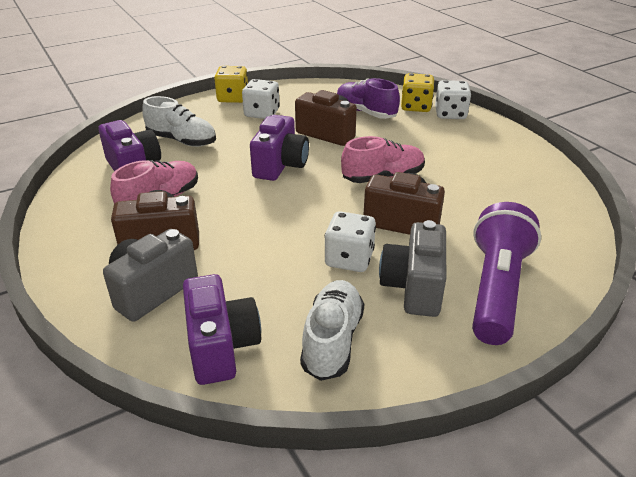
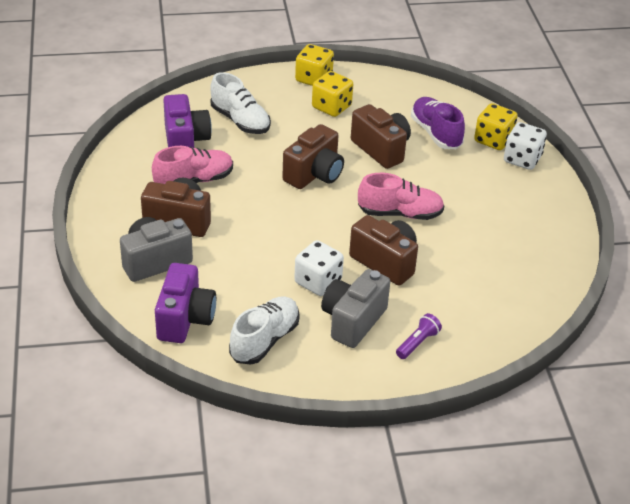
camera: 20 degrees right, 5 degrees up
(262, 113) = (331, 107): white dice -> yellow dice
(280, 165) = (314, 174): purple camera -> brown camera
(496, 289) = (417, 343): purple flashlight -> purple flashlight, size x0.42

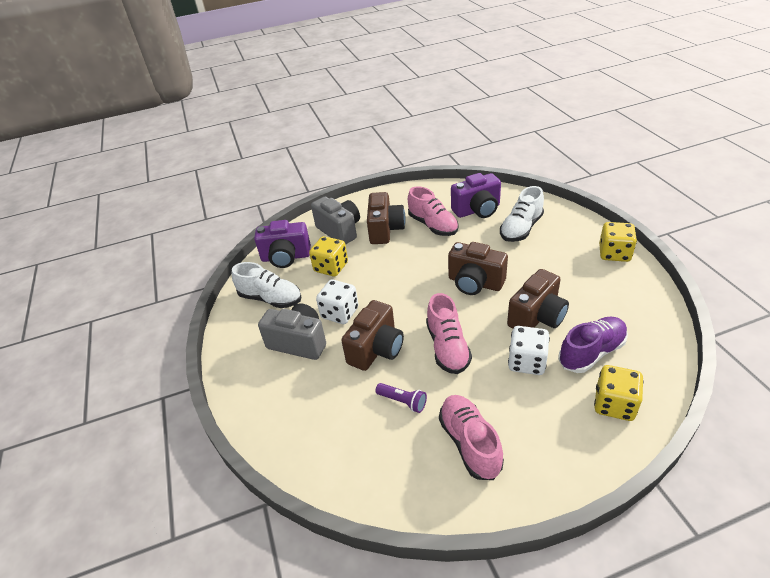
camera: 85 degrees right, 0 degrees up
(331, 107) = (579, 273): yellow dice -> yellow dice (331, 267)
(417, 343) = (279, 389): purple flashlight -> purple flashlight (403, 401)
(513, 225) = (469, 443): none -> pink shoe
(522, 159) = (595, 438): white dice -> white dice (526, 362)

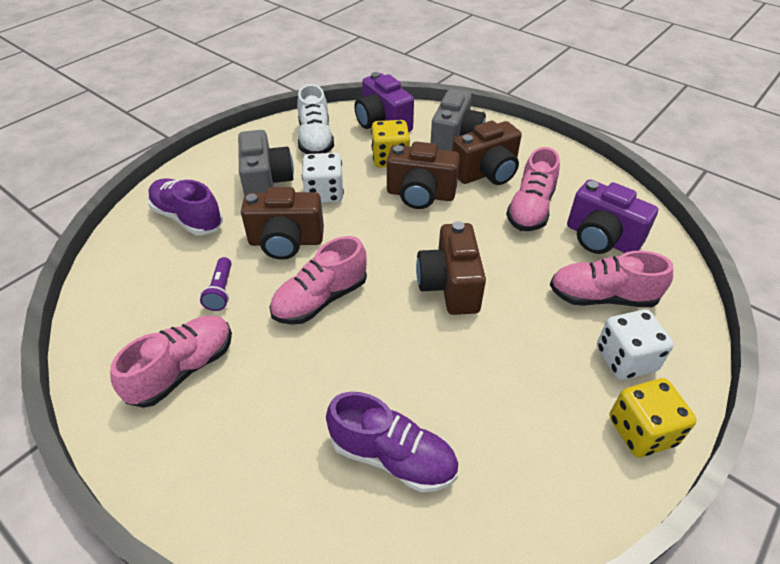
camera: 55 degrees right, 5 degrees up
(301, 403) = (188, 218): none -> purple shoe
(521, 228) = (602, 297): white shoe -> pink shoe
(526, 362) = (336, 385): white dice -> white dice (625, 359)
(537, 317) = (426, 371): brown camera -> brown camera (420, 195)
(614, 404) = (305, 511): yellow dice -> none

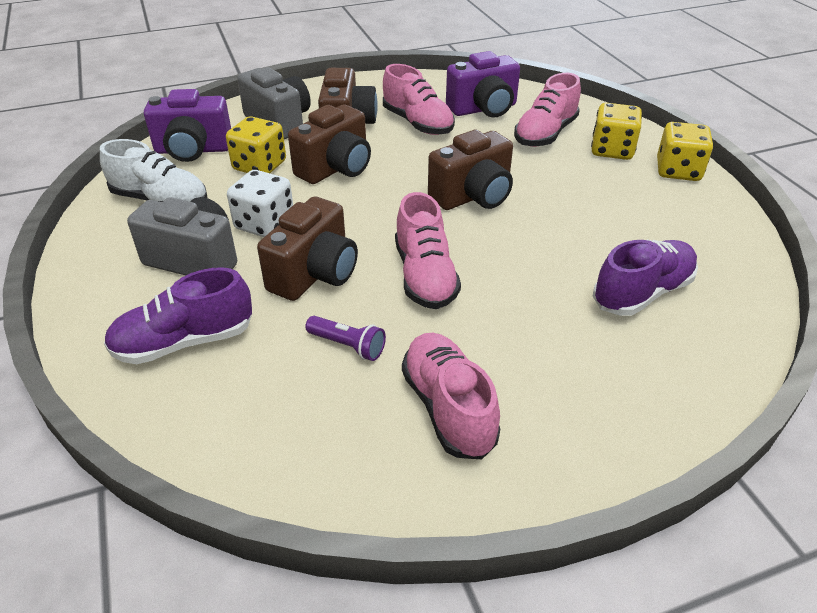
camera: 60 degrees left, 5 degrees down
(450, 286) = (473, 196): brown camera -> brown camera turned 60 degrees counterclockwise
(625, 359) = (612, 150): white dice -> yellow dice

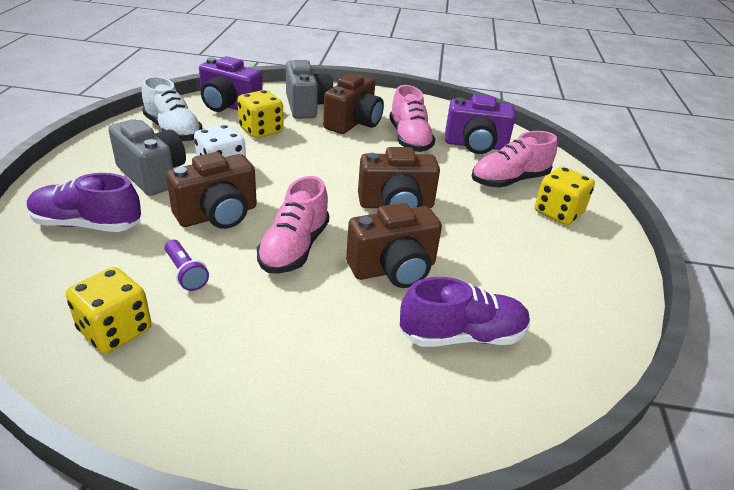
camera: 25 degrees right, 5 degrees down
(336, 168) = (312, 150): brown camera -> brown camera (393, 269)
(448, 408) = (206, 350): pink shoe -> none
(678, 171) = (606, 251): yellow dice -> yellow dice (115, 330)

